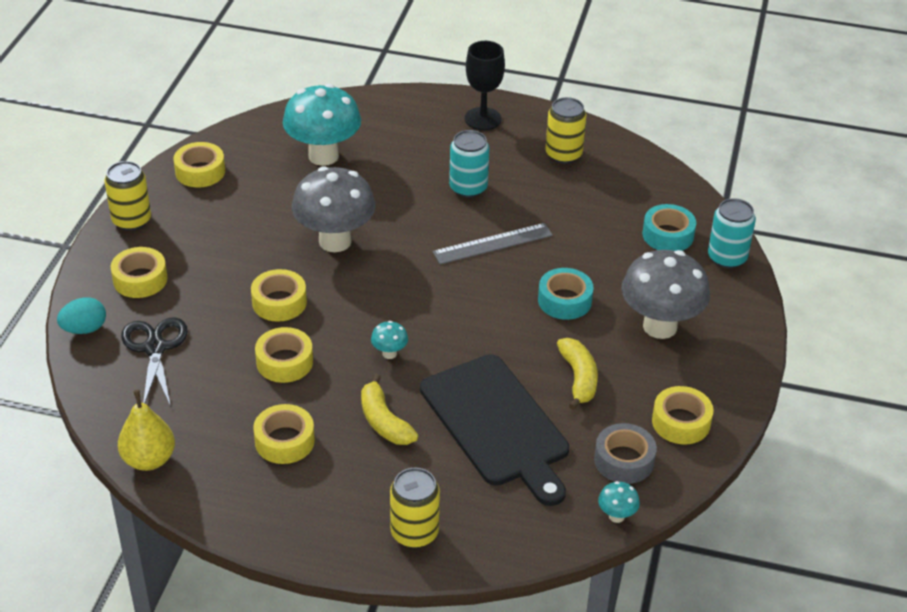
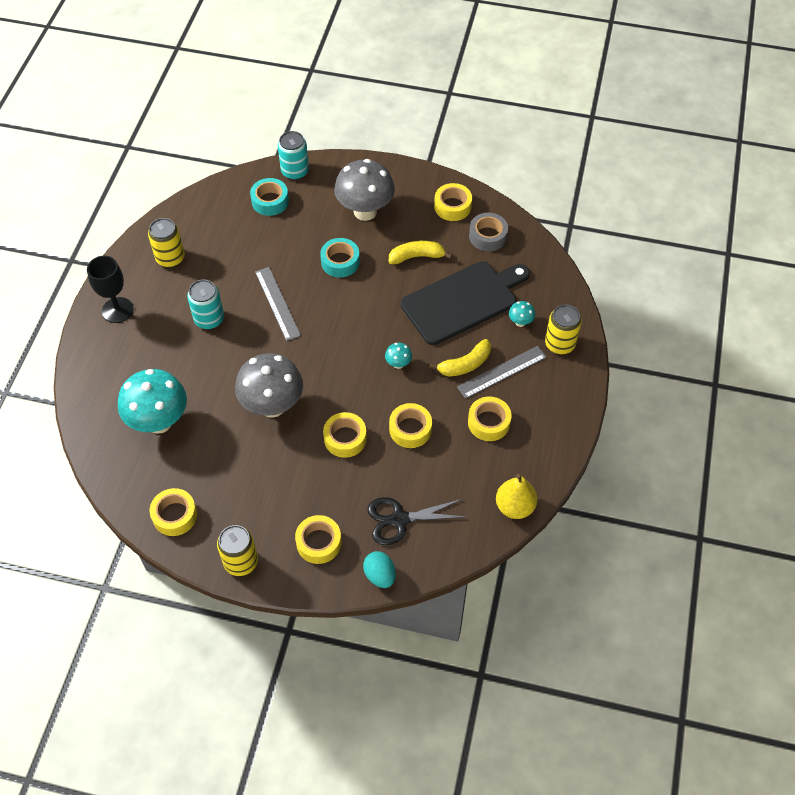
camera: 90 degrees left, 15 degrees up
(368, 461) = (502, 372): none -> grey ruler
(616, 516) = (533, 242): turquoise mushroom -> turquoise mushroom (520, 322)

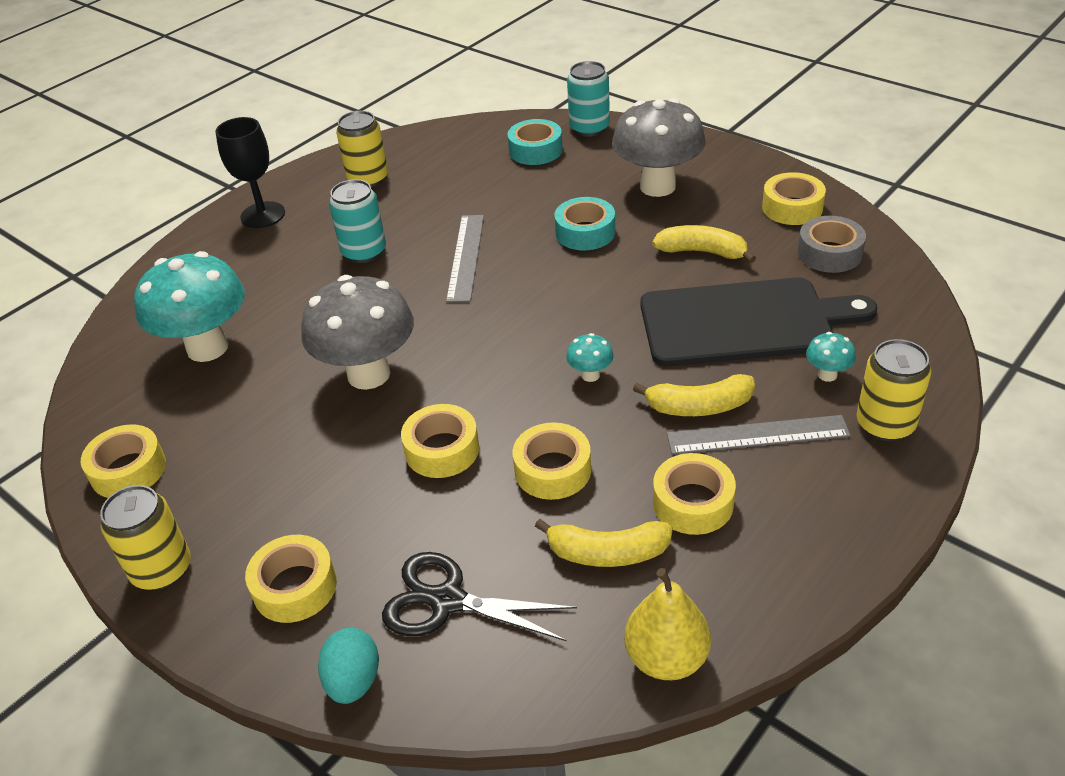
camera: 30 degrees right, 15 degrees down
(462, 465) = (607, 553): none -> yellow banana

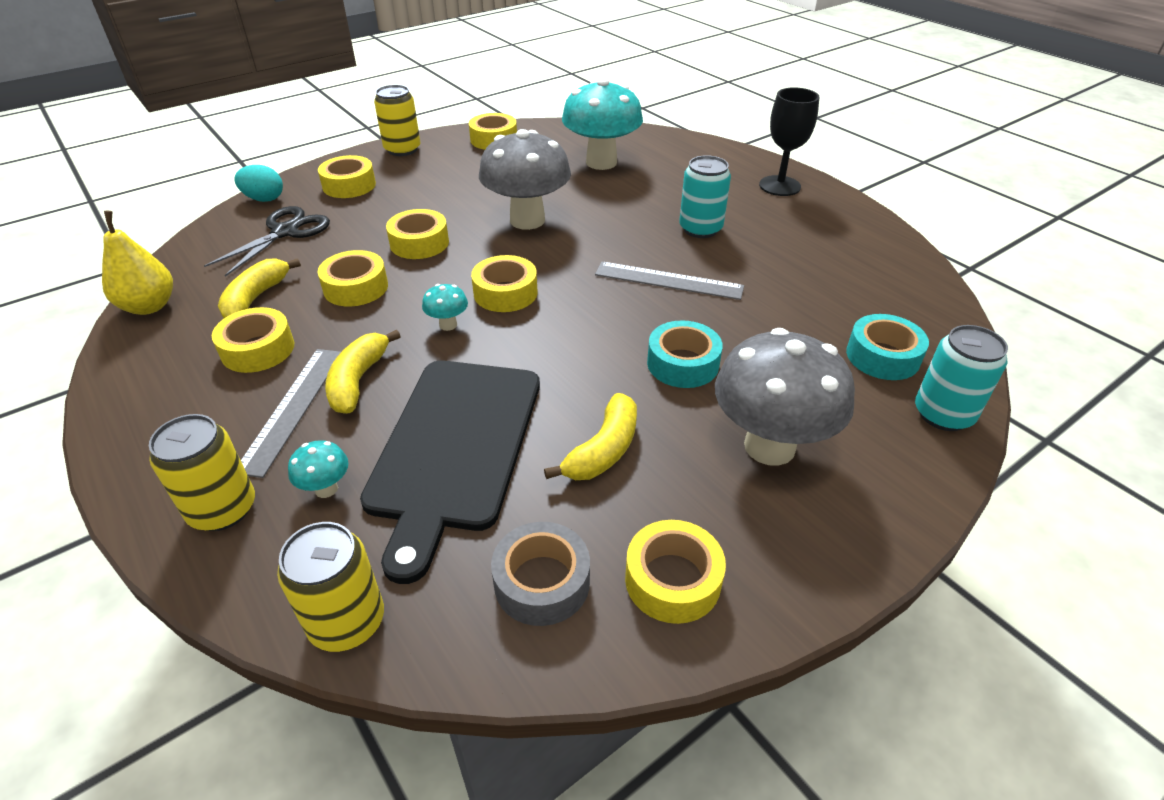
camera: 100 degrees right, 0 degrees up
(368, 179) = (833, 239): yellow can -> yellow can (347, 621)
(522, 352) = (505, 293): none -> yellow tape

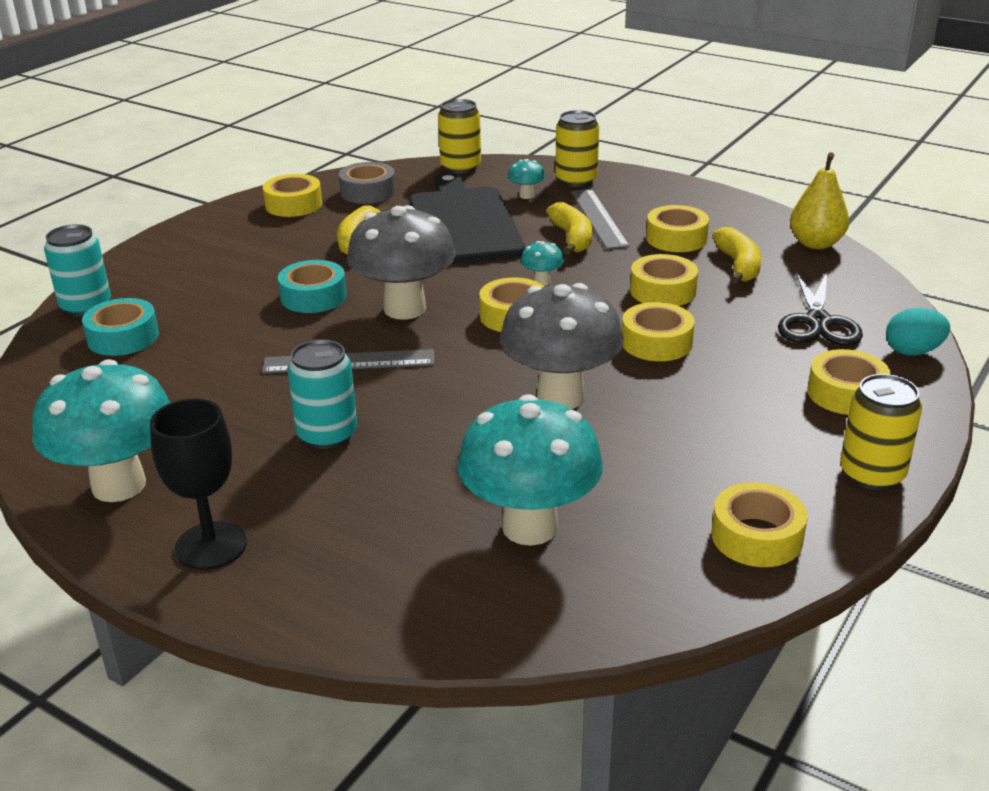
camera: 160 degrees right, 10 degrees down
(769, 446) = (235, 263): grey mushroom -> grey mushroom (405, 309)
(844, 226) = (119, 485): none -> turquoise mushroom

